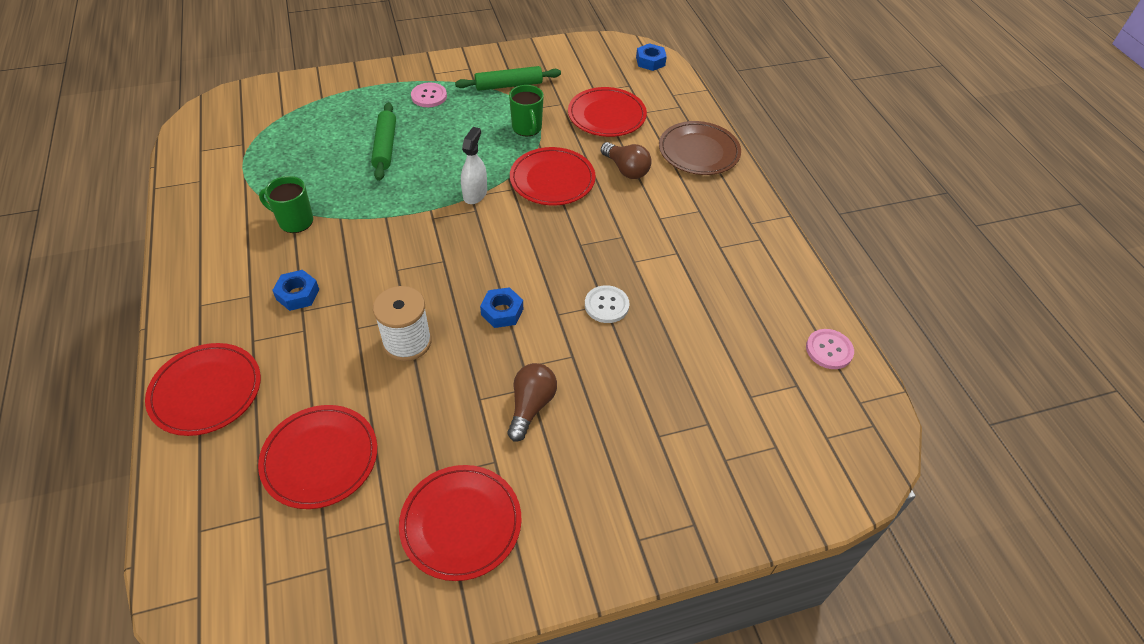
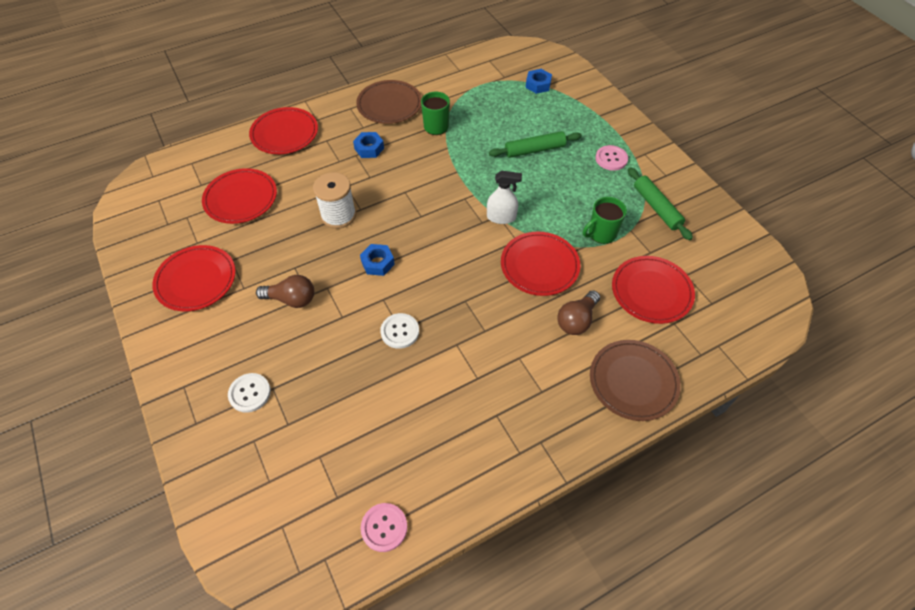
camera: 80 degrees right, 5 degrees up
(221, 261) = (389, 104): none -> brown plate
(650, 61) = (766, 316): blue nut -> blue nut (538, 85)
(661, 461) = (250, 393): none -> white button

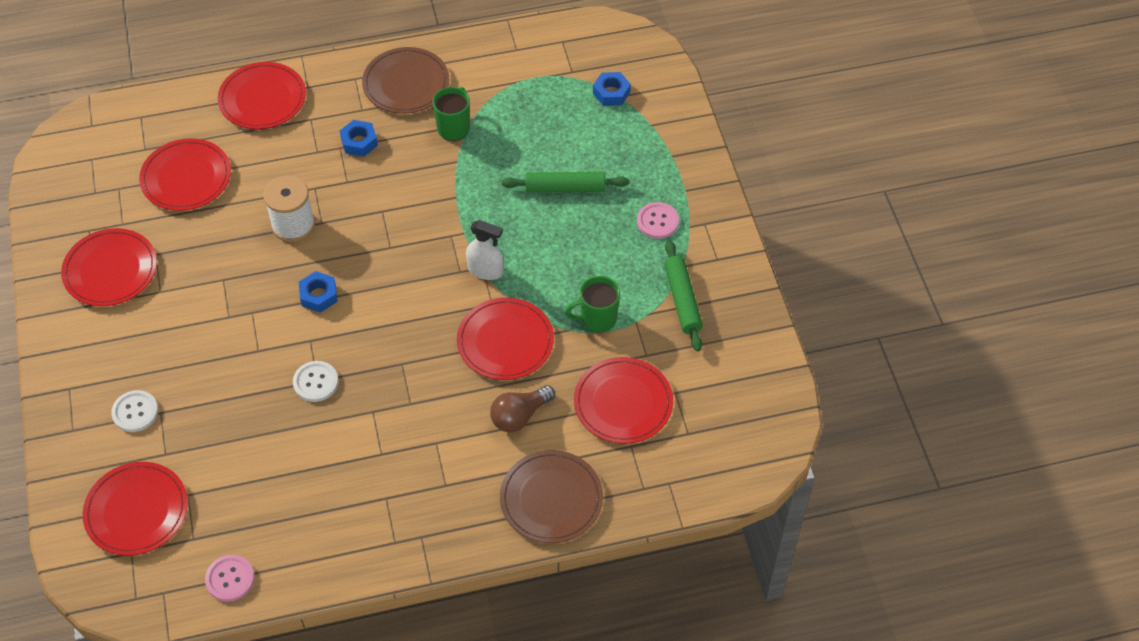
camera: 15 degrees right, 0 degrees up
(276, 484) = (136, 511): none -> red plate
(291, 299) = (209, 317): brown light bulb -> none

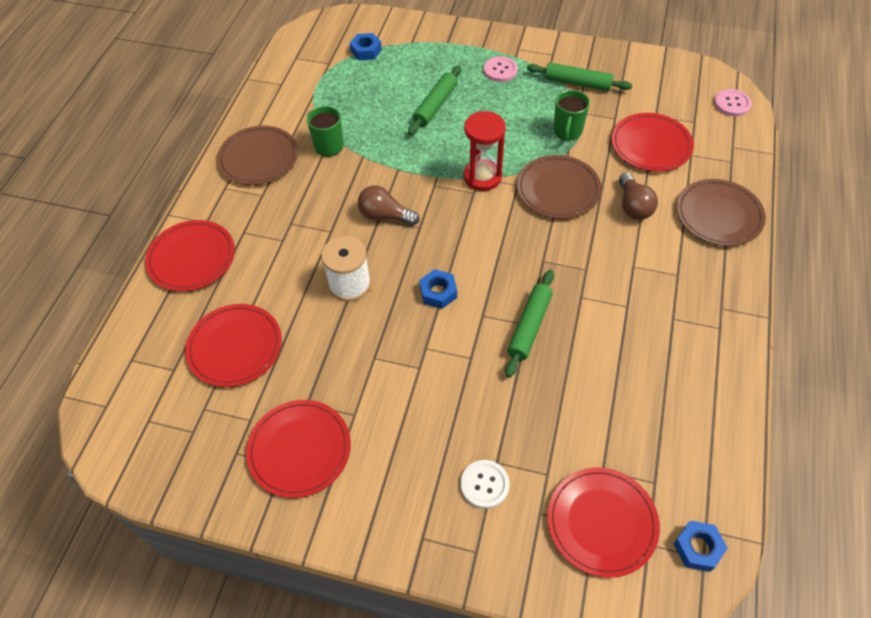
camera: 60 degrees left, 0 degrees up
(230, 579) = (711, 466): pink button -> pink button (732, 104)
(315, 382) = (529, 326): white button -> green rolling pin
(359, 142) = (295, 208): blue nut -> blue nut (698, 548)
(389, 214) = (385, 216): none -> brown light bulb
(485, 270) = (482, 177): white spray bottle -> red hourglass
(505, 341) = (558, 189): red plate -> brown plate

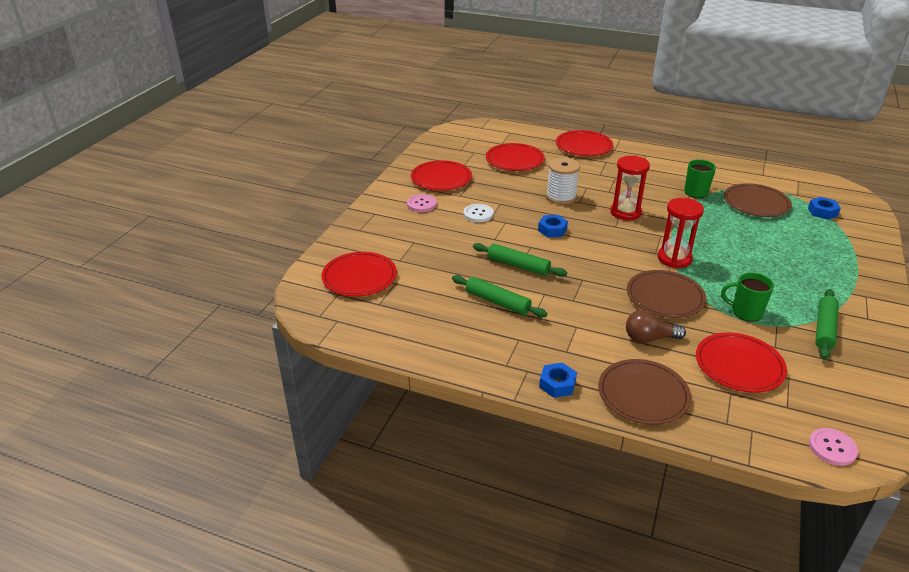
camera: 95 degrees right, 20 degrees down
(258, 158) = (677, 166): brown plate -> brown plate (756, 203)
(385, 216) = (625, 212): brown light bulb -> red hourglass
(435, 105) = (760, 242): green rolling pin -> green rolling pin (497, 302)
(484, 484) = (400, 236): white button -> white button (478, 214)
(500, 70) = (825, 281): pink button -> pink button (421, 204)
(698, 548) = (327, 314): blue nut -> blue nut (557, 384)

